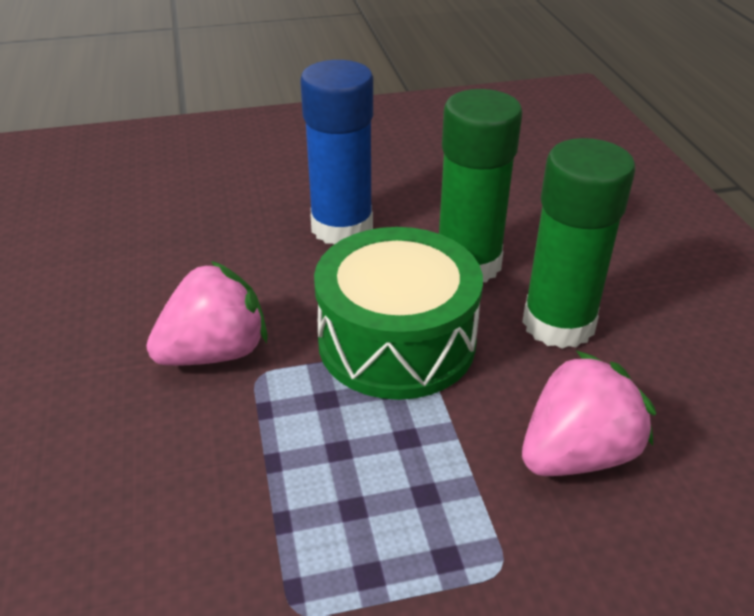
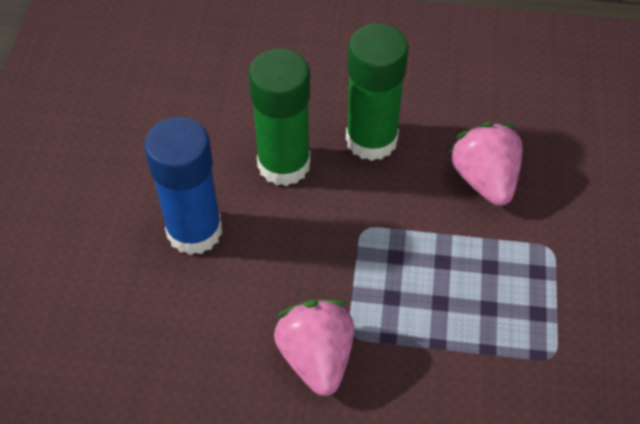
camera: 70 degrees left, 15 degrees up
(396, 341) = (351, 238): green drum -> none

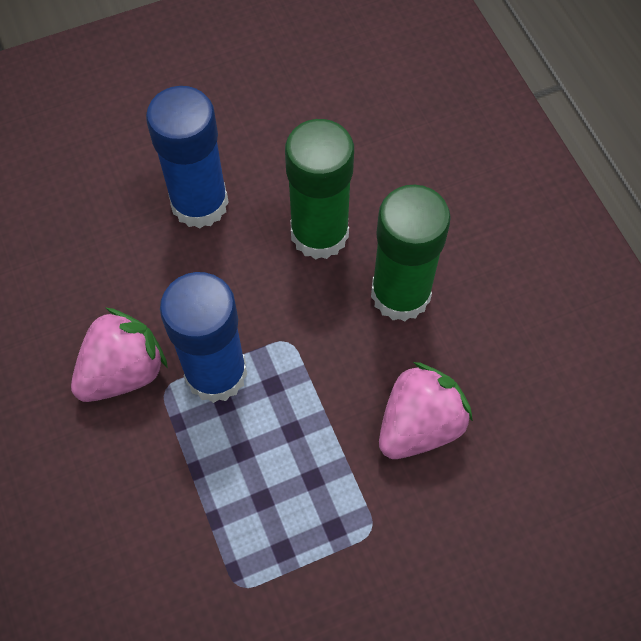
camera: 60 degrees right, 10 degrees up
(361, 290) = (216, 373): none -> blue glue stick

